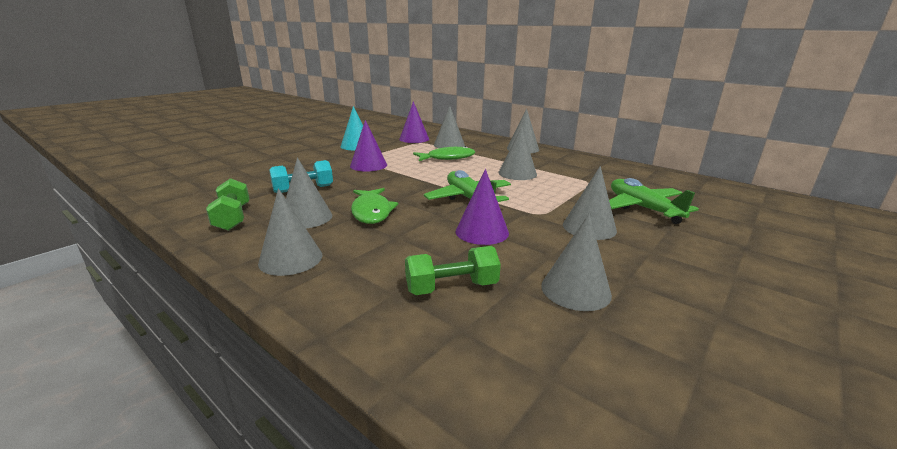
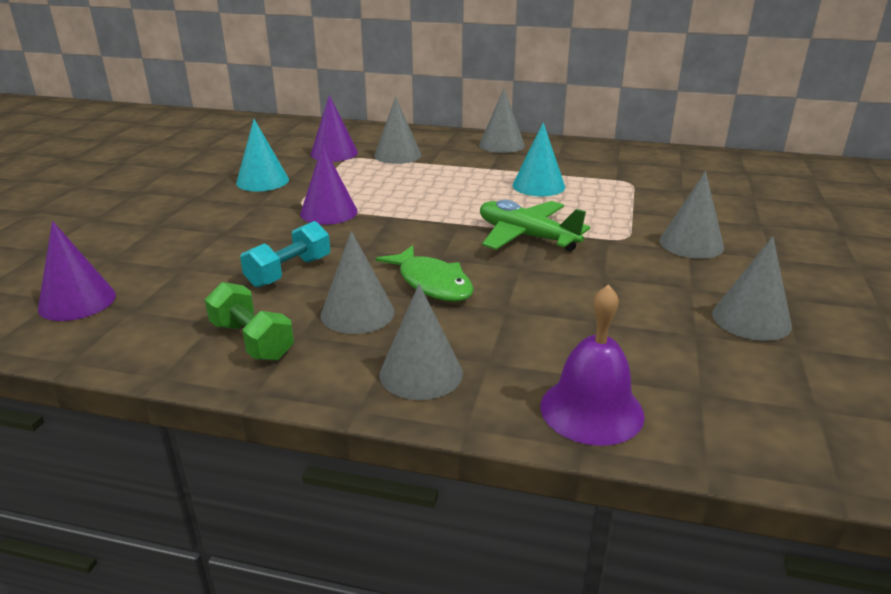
camera: 25 degrees left, 5 degrees up
(362, 315) = (591, 410): none -> purple bell
(447, 158) = (423, 178): green fish -> none
(451, 287) = (640, 352): green dumbbell -> none
(482, 232) = (592, 277): purple cone -> purple cone (77, 301)
(517, 173) = (538, 186): grey cone -> turquoise cone
(642, 208) = (716, 206): green plane -> none

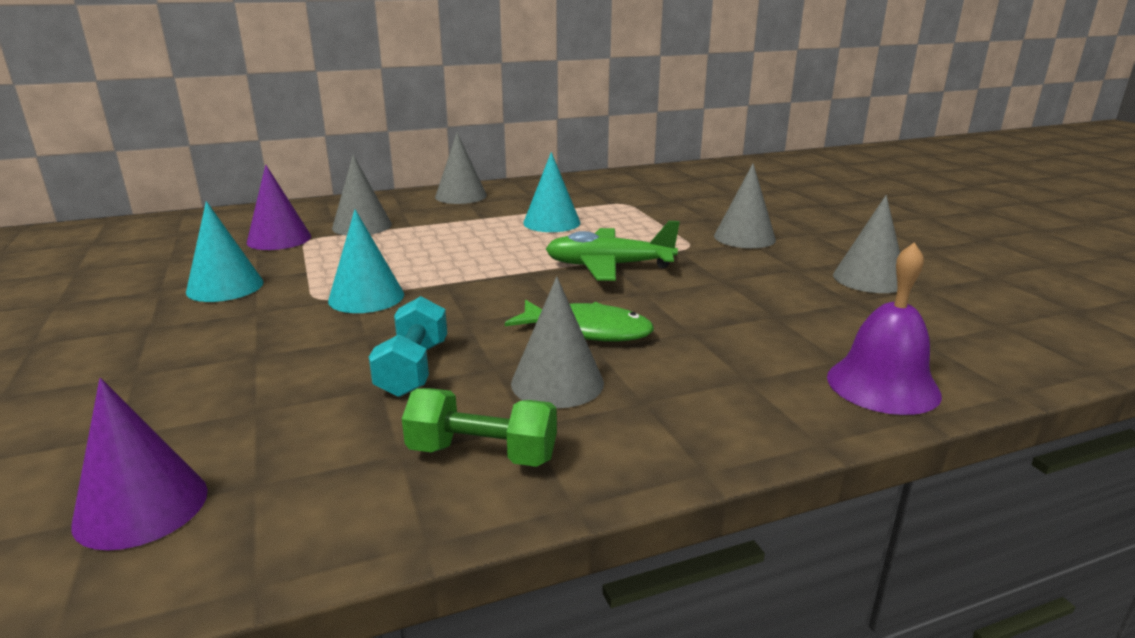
camera: 35 degrees left, 5 degrees down
(329, 212) = (366, 297): purple cone -> turquoise cone
(421, 373) = (707, 413): grey cone -> none

